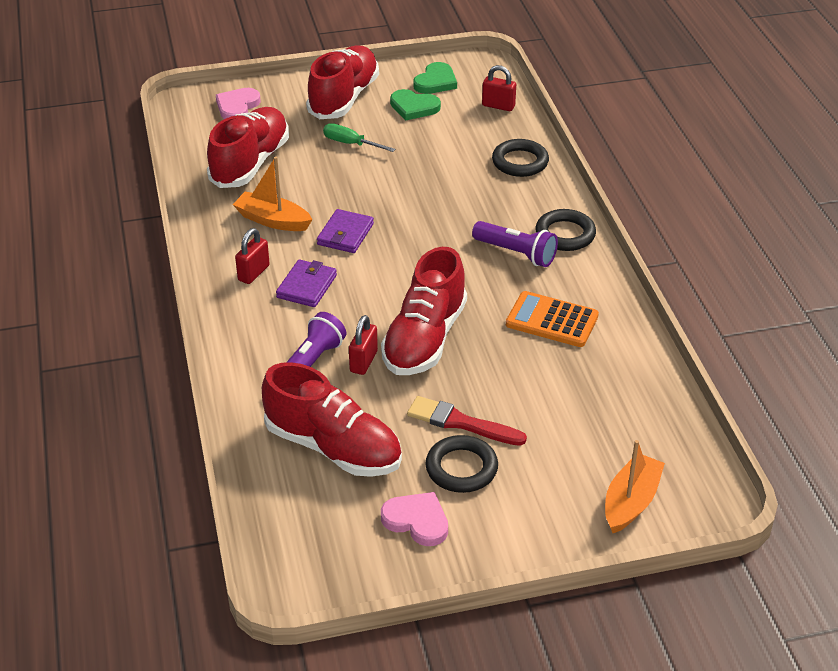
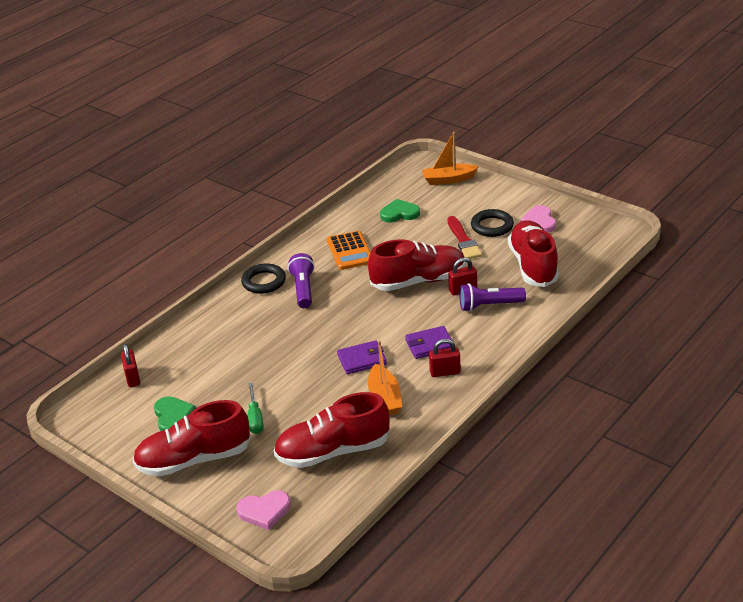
camera: 125 degrees left, 5 degrees down
(435, 82) = (123, 426): green heart -> green heart (399, 213)
(520, 162) = (200, 334): black ring -> none

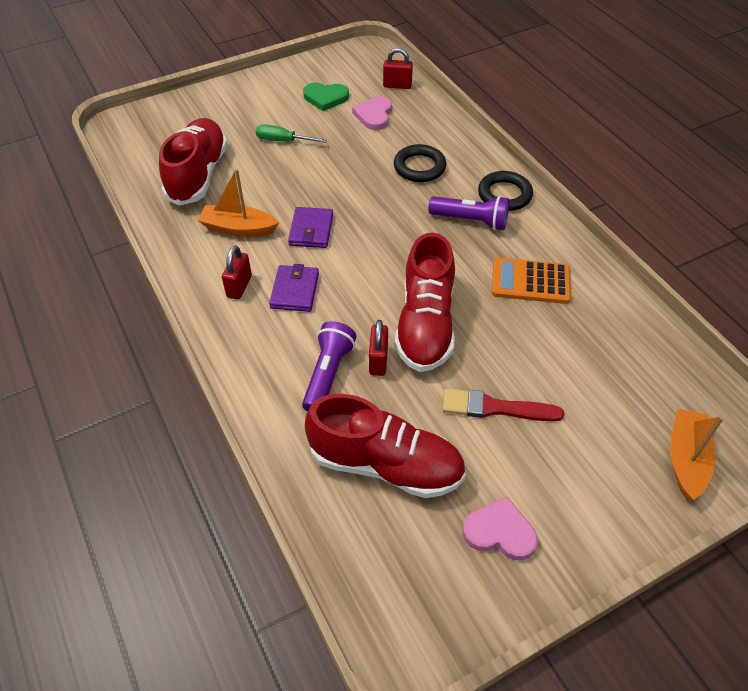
camera: 110 degrees right, 15 degrees up
(194, 459) = (261, 99): red shoe -> none
(264, 511) = (167, 122): pink heart -> pink heart (374, 115)
(399, 213) = (604, 361): green heart -> none
(492, 226) = (517, 459): black ring -> black ring (419, 167)

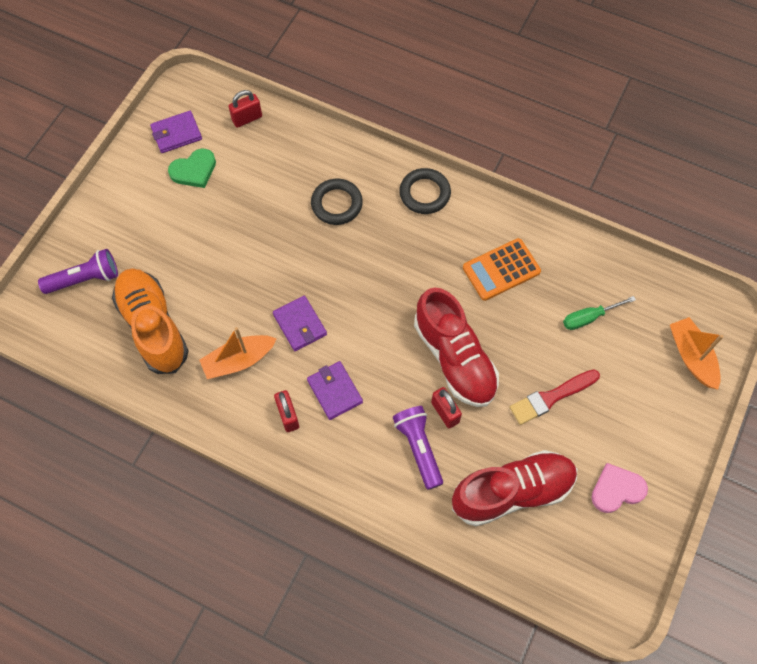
camera: 35 degrees left, 15 degrees up
(198, 175) = (153, 327): red shoe -> orange shoe
(283, 141) = (197, 243): green screwdriver -> green screwdriver (589, 318)
(334, 72) = (176, 134): none -> purple wallet
(374, 115) = (254, 166): pink heart -> none
(471, 221) = (418, 237): purple flashlight -> purple flashlight (85, 279)

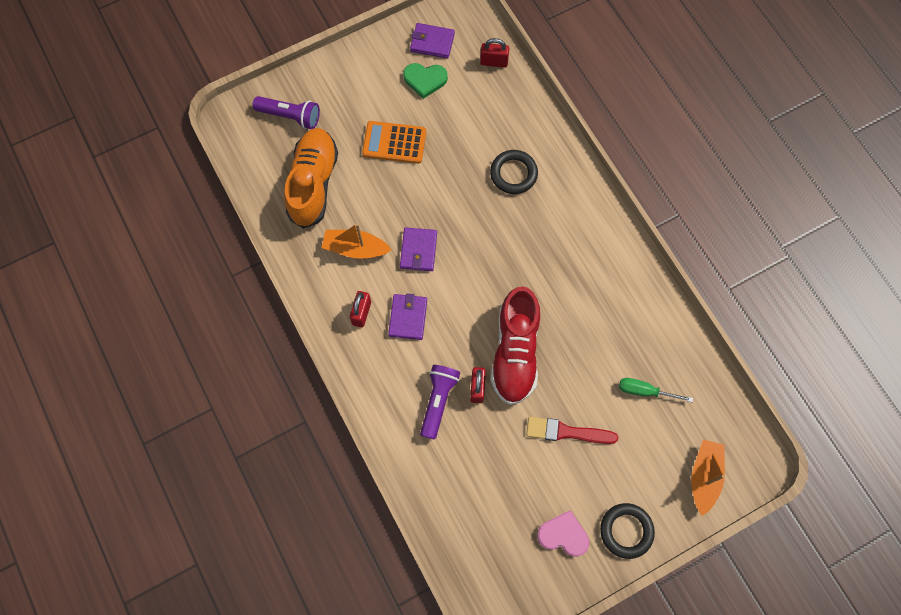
camera: 35 degrees right, 5 degrees up
(424, 193) = (588, 208): black ring -> black ring (626, 531)
(501, 270) = (603, 308): orange calculator -> orange calculator (394, 143)
(512, 492) = (483, 481): red shoe -> none

